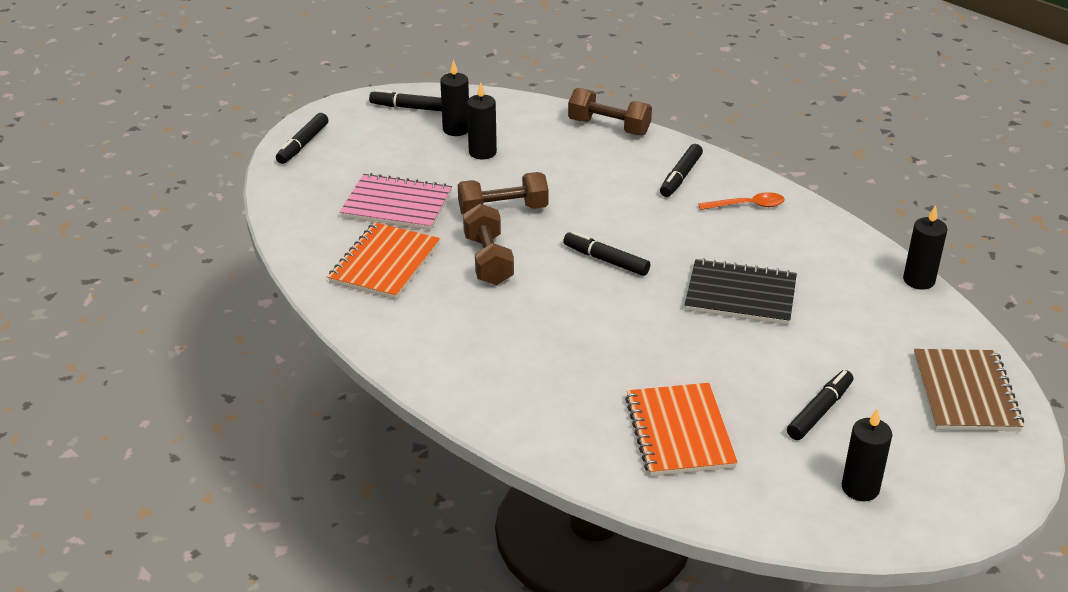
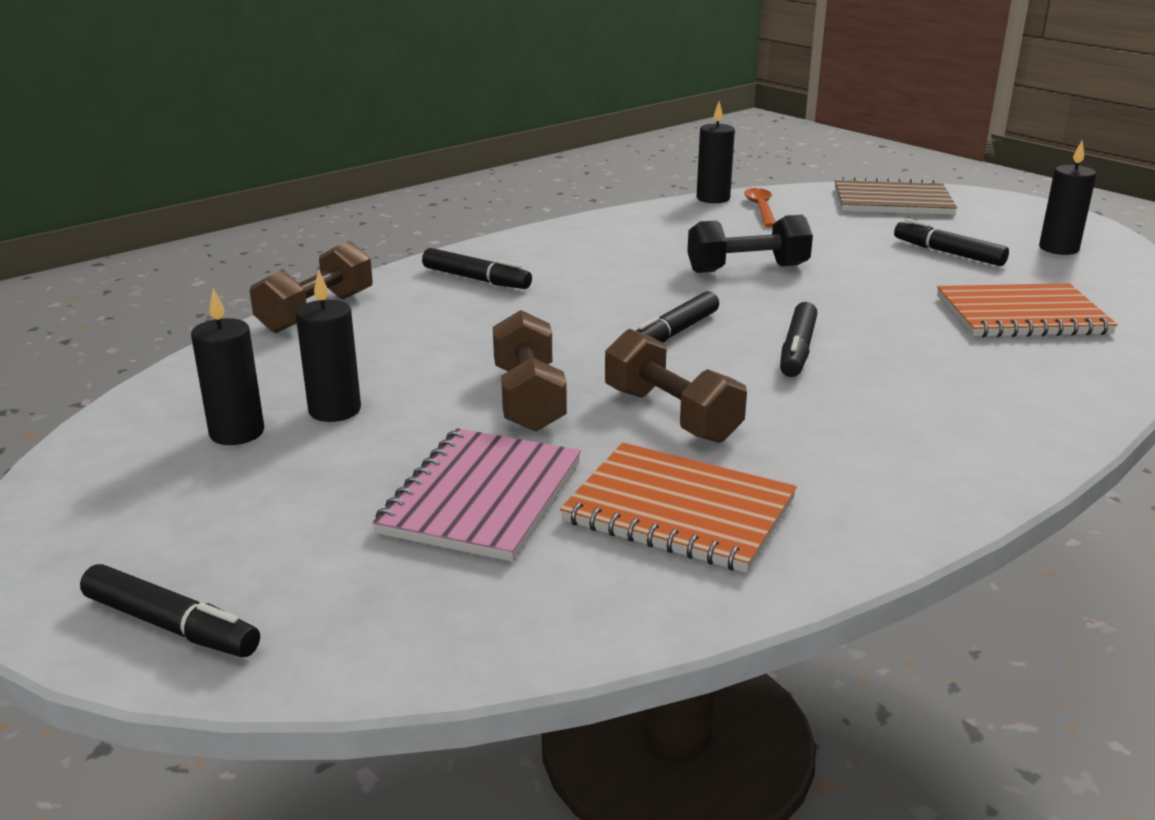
camera: 85 degrees left, 10 degrees down
(409, 107) = (111, 480): black marker -> black marker (797, 350)
(488, 260) = (671, 415): brown dumbbell -> brown dumbbell turned 60 degrees clockwise
(740, 295) = (747, 269): black notebook -> black dumbbell
(748, 205) = (557, 251): orange spoon -> orange spoon (761, 208)

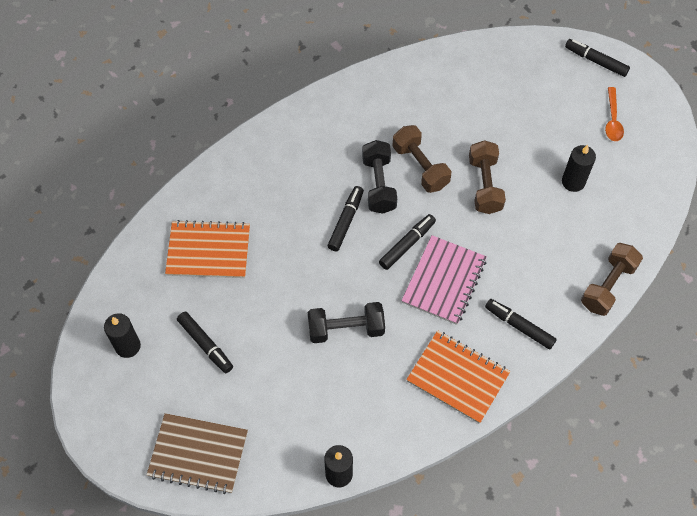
camera: 175 degrees left, 35 degrees up
(237, 433) = (612, 167): black candle -> none
(482, 497) = (501, 116): pink notebook -> pink notebook (444, 281)
(679, 511) = (427, 103): orange notebook -> orange notebook (457, 377)
(752, 390) = (379, 184): none -> black dumbbell
(761, 208) = (307, 446): orange spoon -> orange spoon (612, 120)

